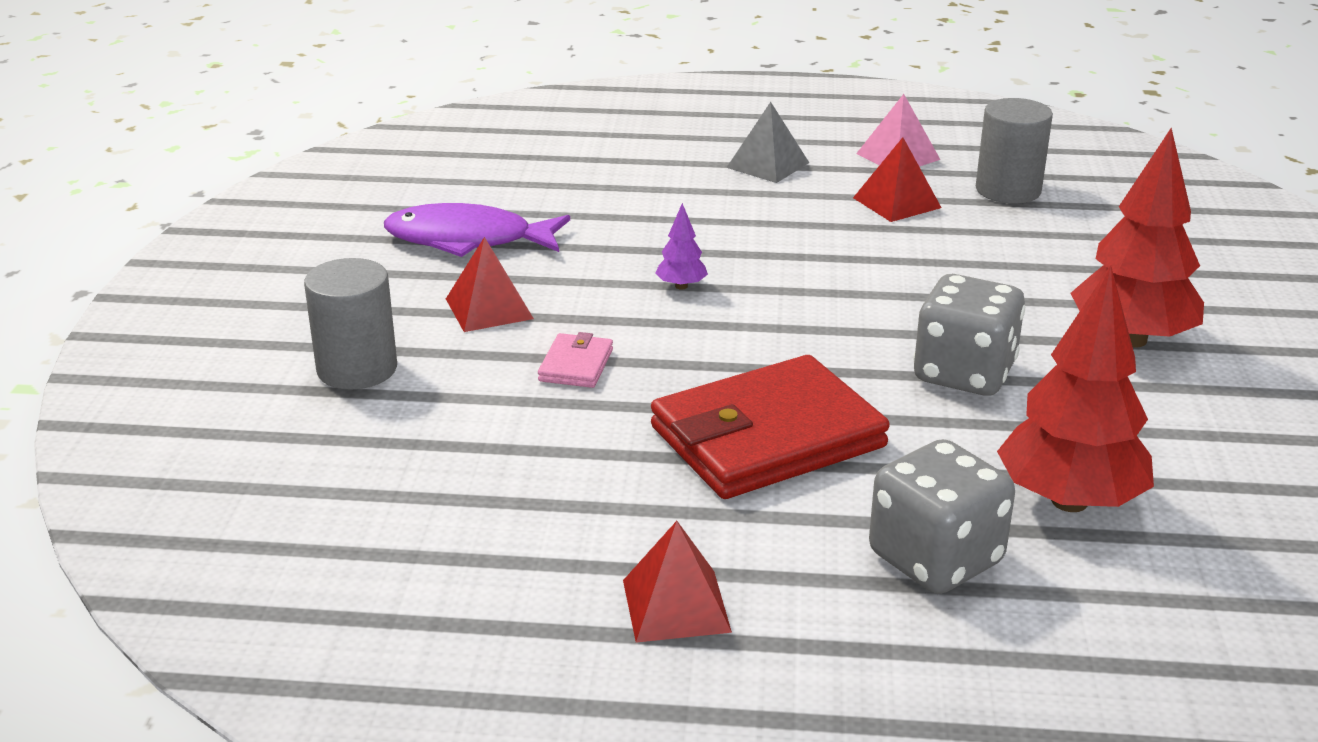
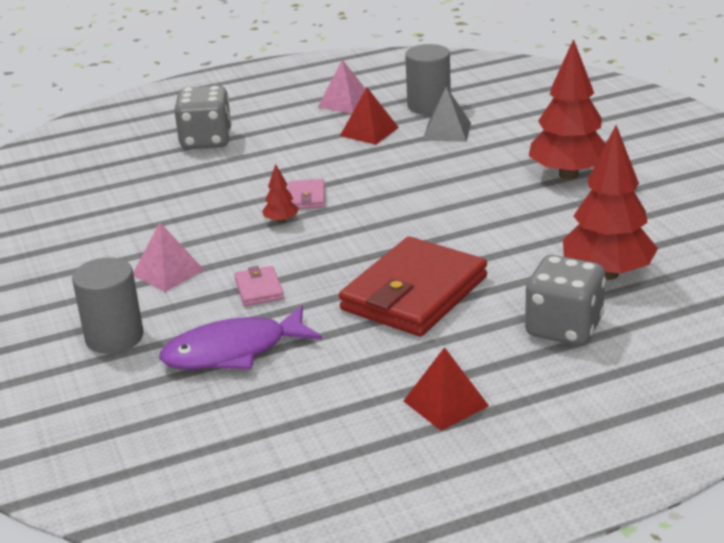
camera: 25 degrees left, 0 degrees up
(468, 240) = (109, 233): purple fish -> purple fish (233, 351)
(489, 308) = (167, 272): red pyramid -> pink pyramid
(681, 286) = (281, 221): purple tree -> red tree
(740, 265) = (307, 197): none -> pink wallet
(768, 165) = (267, 129): grey pyramid -> grey pyramid (447, 131)
(964, 373) = (494, 222): grey dice -> grey dice (206, 140)

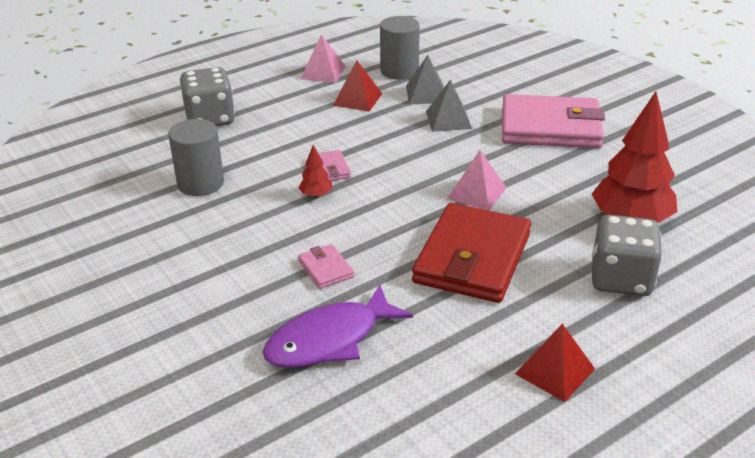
camera: 15 degrees left, 5 degrees up
(114, 337) = (203, 338): grey cylinder -> grey cylinder (200, 183)
(167, 272) = (229, 260): pink pyramid -> pink pyramid (476, 193)
(458, 159) = (448, 120): none -> grey pyramid
(568, 174) = (550, 127): red tree -> pink wallet

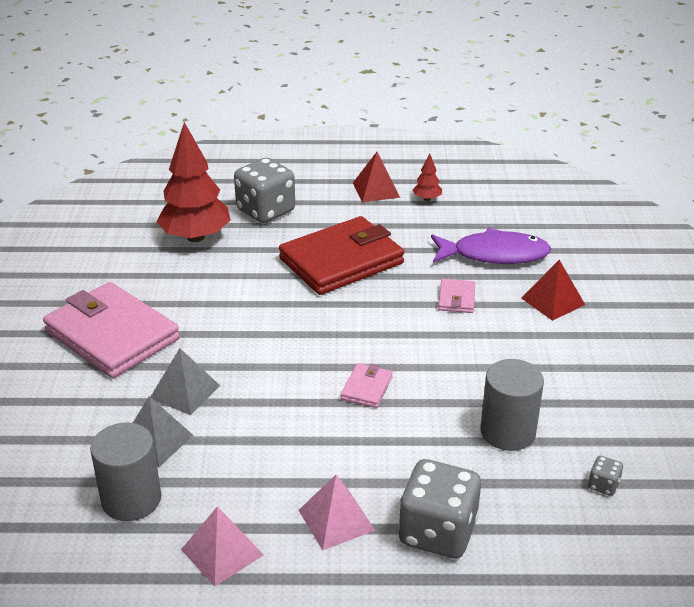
camera: 145 degrees left, 0 degrees up
(112, 179) = (603, 485): none -> grey dice
(316, 195) = (406, 365): red tree -> red tree (427, 199)
(357, 99) = (236, 473): red pyramid -> red pyramid (552, 301)
(476, 193) = (270, 305): pink pyramid -> pink pyramid (336, 520)

